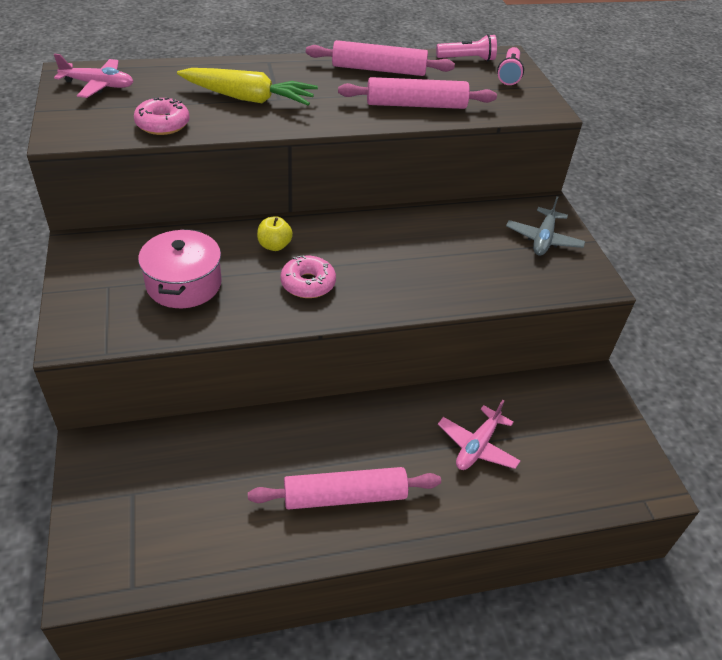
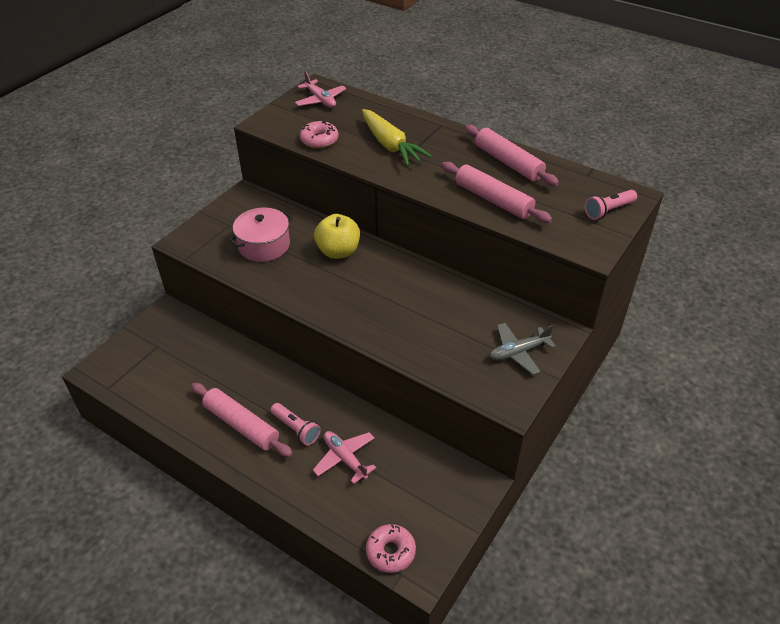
camera: 50 degrees right, 0 degrees up
(274, 245) = (338, 251): yellow apple -> yellow apple, size x1.72
(308, 284) = (325, 285): pink donut -> pink donut (390, 552)
(467, 59) = (593, 184): pink flashlight -> pink flashlight (296, 429)
(477, 446) = (345, 458): pink plane -> pink plane turned 60 degrees clockwise

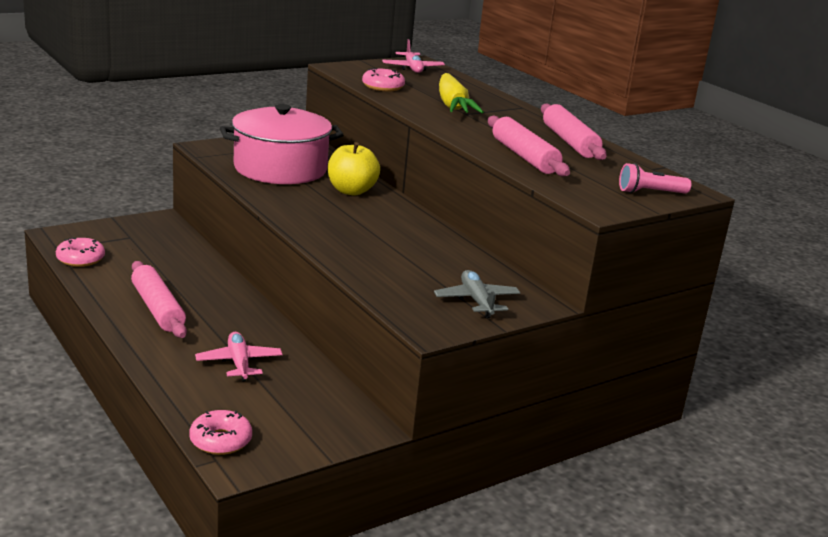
camera: 20 degrees right, 20 degrees down
(137, 393) = (80, 259): none -> pink donut
(264, 245) = (280, 168): pink pot -> pink pot, size x1.58
(296, 429) = (209, 328): pink flashlight -> none
(518, 352) = (476, 301): grey plane -> grey plane turned 75 degrees clockwise

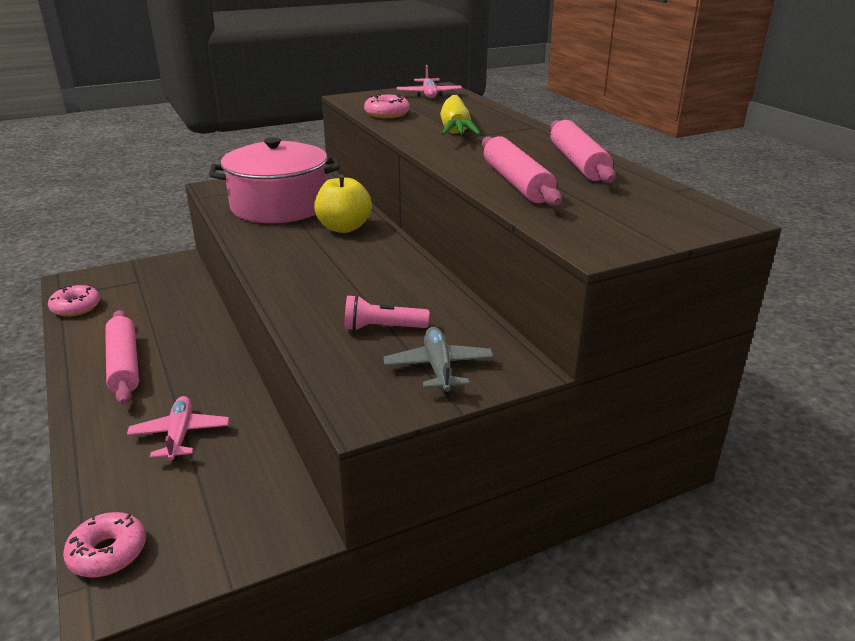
camera: 10 degrees right, 5 degrees up
(650, 192) = (667, 222): pink flashlight -> pink flashlight (382, 328)

